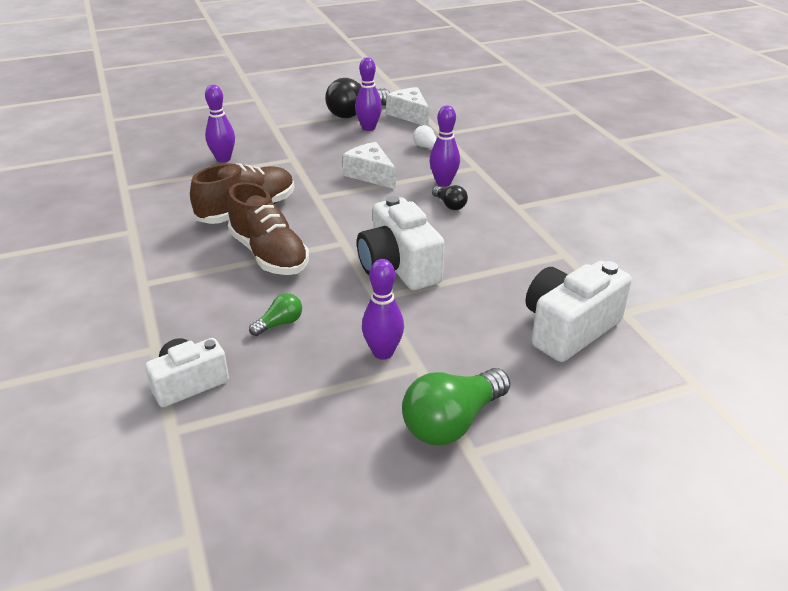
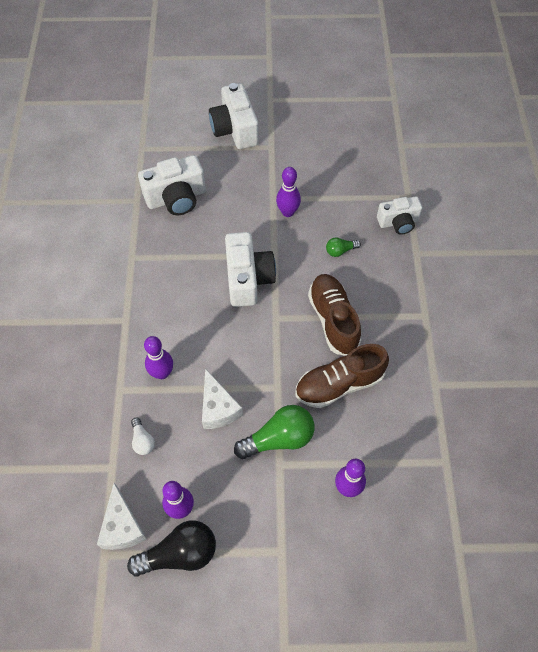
camera: 160 degrees left, 25 degrees up
(449, 205) = (175, 339): black light bulb -> none
(452, 422) = (271, 163): green light bulb -> green light bulb (279, 438)
(564, 468) = (235, 129): none -> white camera

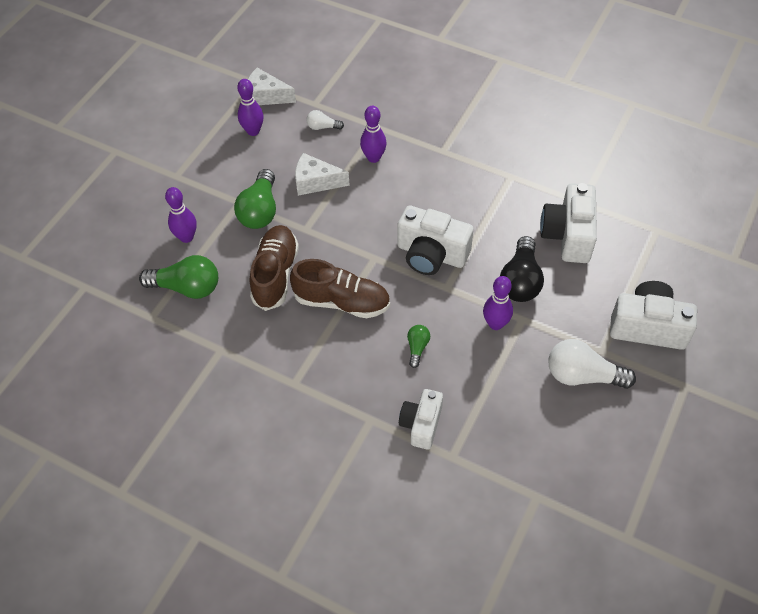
camera: 120 degrees right, 5 degrees down
(179, 554) = (222, 119): black light bulb -> black light bulb (520, 281)
(298, 150) = (583, 376): none -> white light bulb
(398, 450) = (187, 287): none -> green light bulb

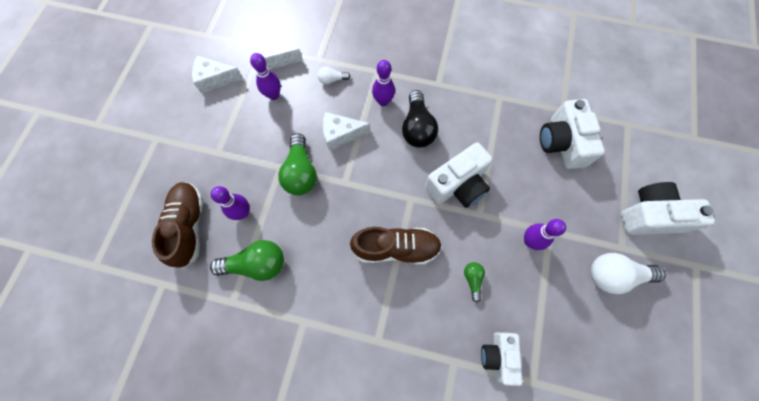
camera: 15 degrees left, 15 degrees up
(194, 105) = (215, 79): none -> white cheese
(275, 274) = (331, 233): brown shoe -> brown shoe (189, 226)
(431, 254) = (457, 185): white camera -> white camera turned 45 degrees counterclockwise
(520, 281) = (537, 195): black light bulb -> black light bulb (417, 128)

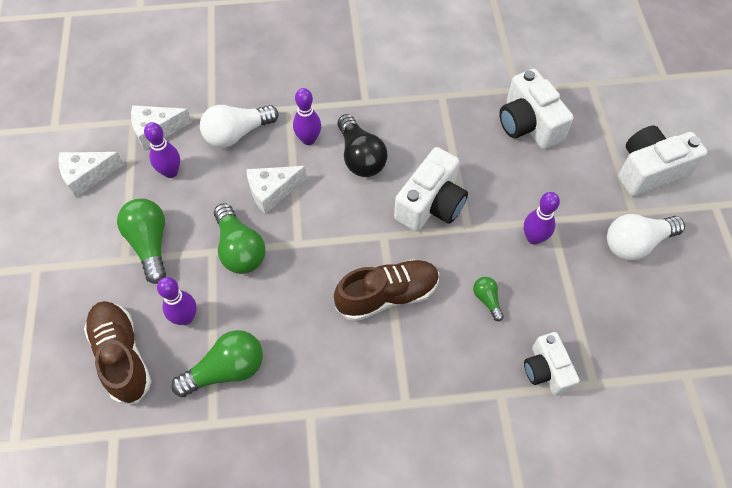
camera: 20 degrees left, 10 degrees down
(239, 146) = (150, 244): none -> green light bulb
(332, 80) = (237, 134): white light bulb -> white light bulb, size x1.96

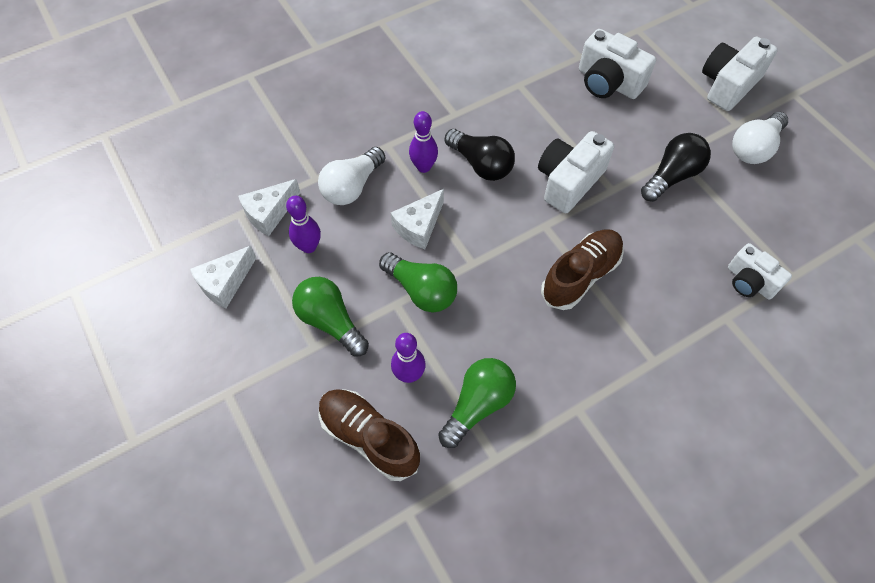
camera: 25 degrees left, 0 degrees up
(431, 204) = (568, 182): white camera -> white camera turned 150 degrees counterclockwise
(487, 300) = (666, 244): green light bulb -> none
(533, 238) = (671, 176): purple bowling pin -> black light bulb

